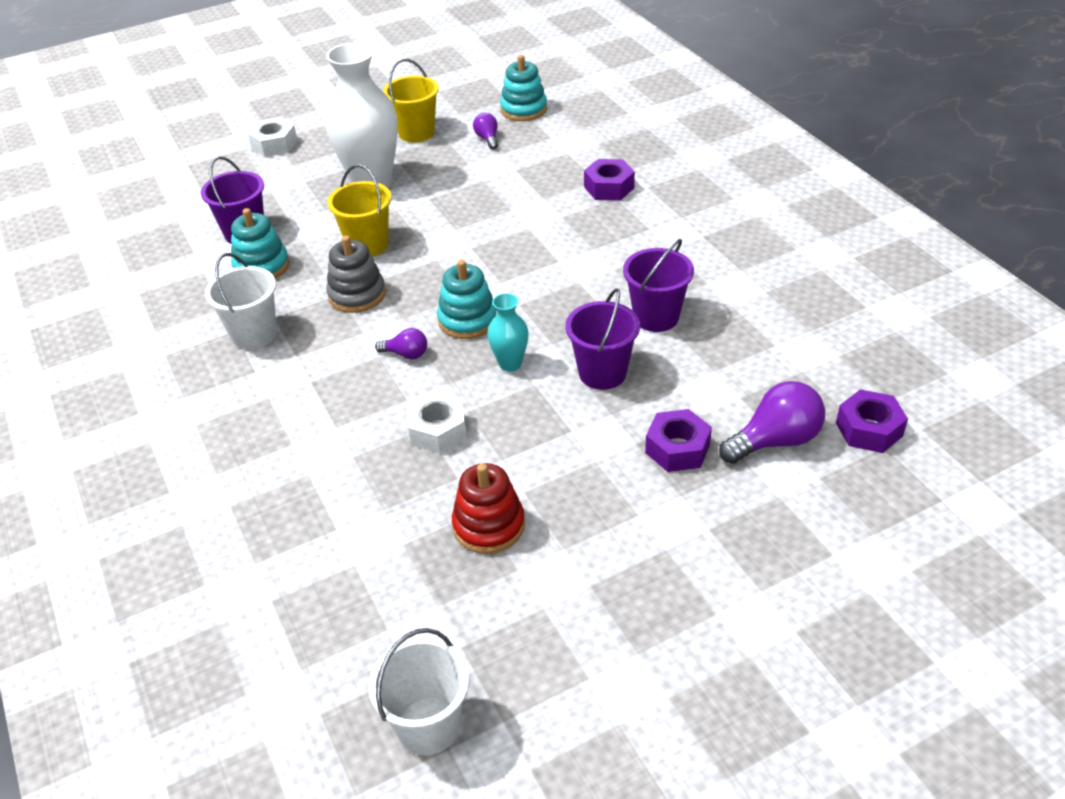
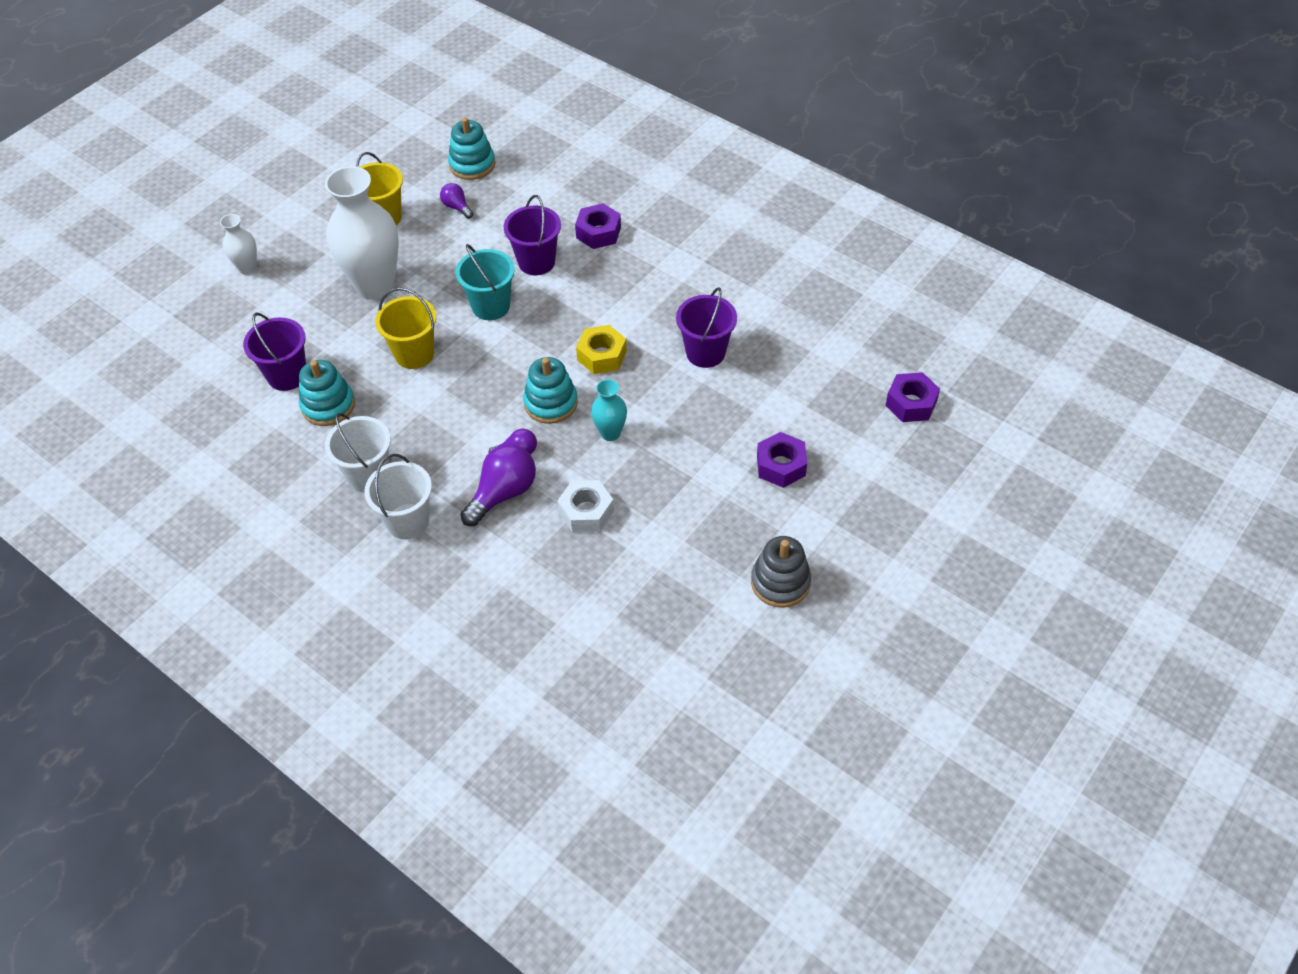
camera: 25 degrees left, 10 degrees up
(274, 144) = (247, 268): white nut -> white vase
(357, 295) = (437, 408): grey stacking toy -> grey stacking toy (780, 582)
(428, 725) = (717, 742): white bucket -> white bucket (408, 521)
(465, 223) = (491, 306): none -> turquoise bucket
(489, 525) = (673, 578): red stacking toy -> none
(546, 292) = (602, 355): none -> yellow nut
(602, 373) = (689, 418): purple bucket -> purple bucket (536, 262)
(775, 441) = (849, 435): purple light bulb -> purple light bulb (503, 494)

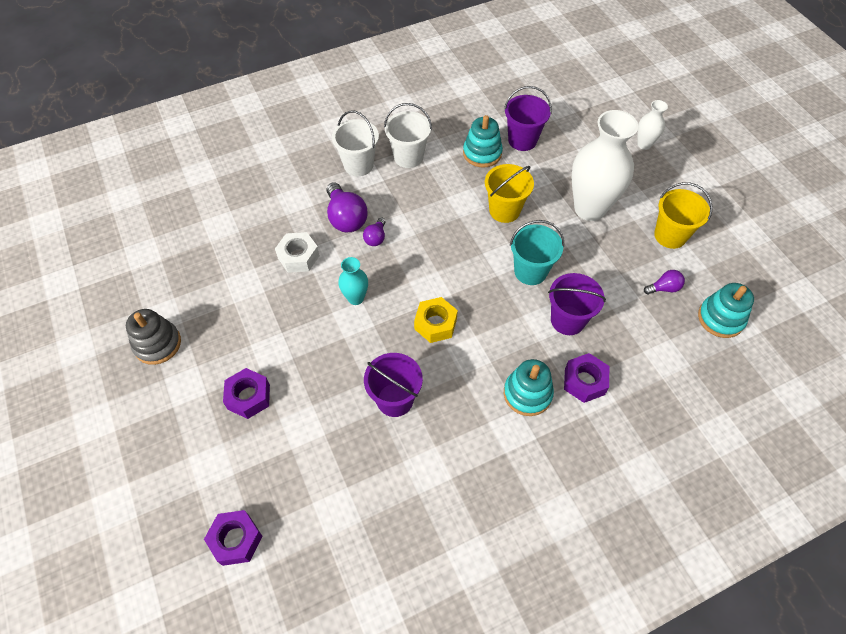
camera: 115 degrees right, 5 degrees up
(551, 403) = (408, 273): turquoise stacking toy -> turquoise stacking toy (527, 394)

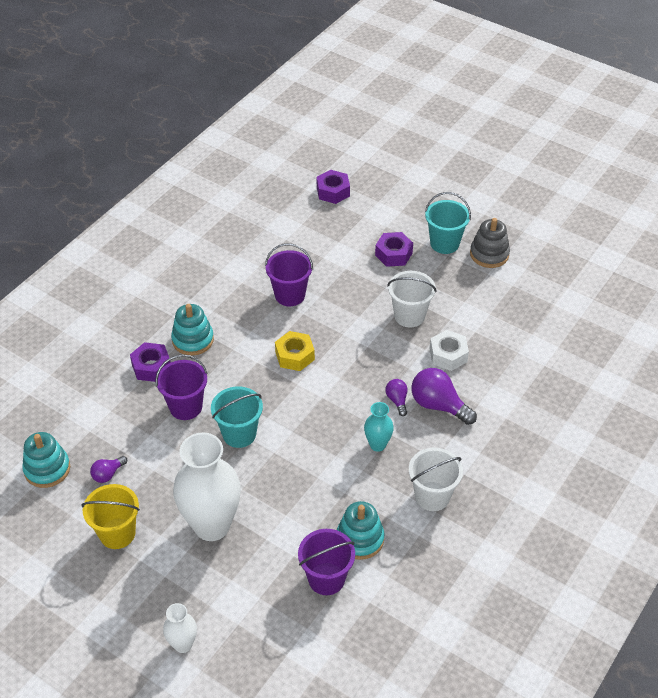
camera: 150 degrees right, 10 degrees down
(186, 382) = (444, 243): none -> turquoise bucket
(355, 298) = (373, 346): turquoise vase -> turquoise vase (377, 445)
(358, 165) = (473, 463): white bucket -> white bucket (409, 316)
(504, 210) = (297, 483): yellow bucket -> none

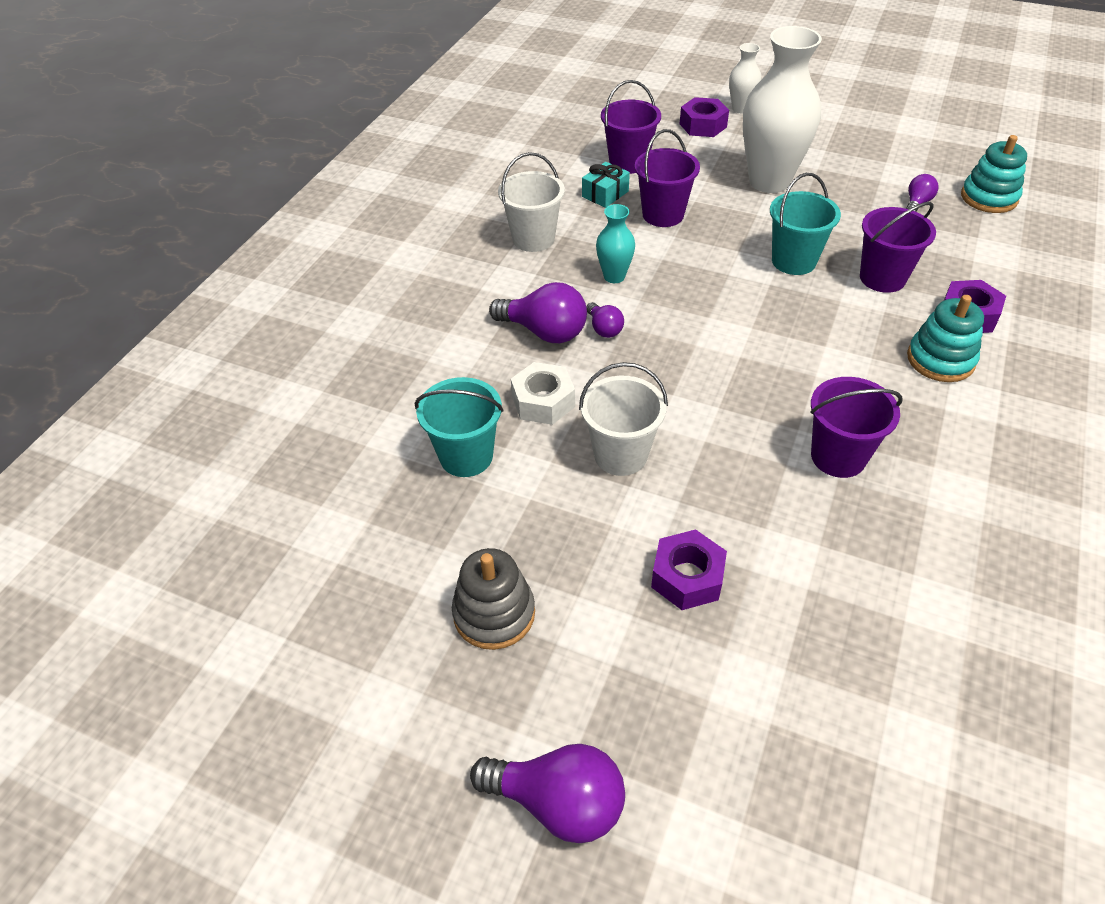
camera: 170 degrees right, 0 degrees up
(117, 533) = (862, 163): yellow bucket -> none
(294, 356) = (775, 362): yellow nut -> none
(319, 503) = (663, 215): none -> purple bucket
(333, 191) = (887, 732): purple nut -> purple nut (703, 125)
(360, 539) = (605, 194): turquoise stacking toy -> turquoise gift
(444, 243) = (590, 624): turquoise bucket -> turquoise bucket (466, 456)
(470, 192) = (558, 803): none -> purple light bulb

